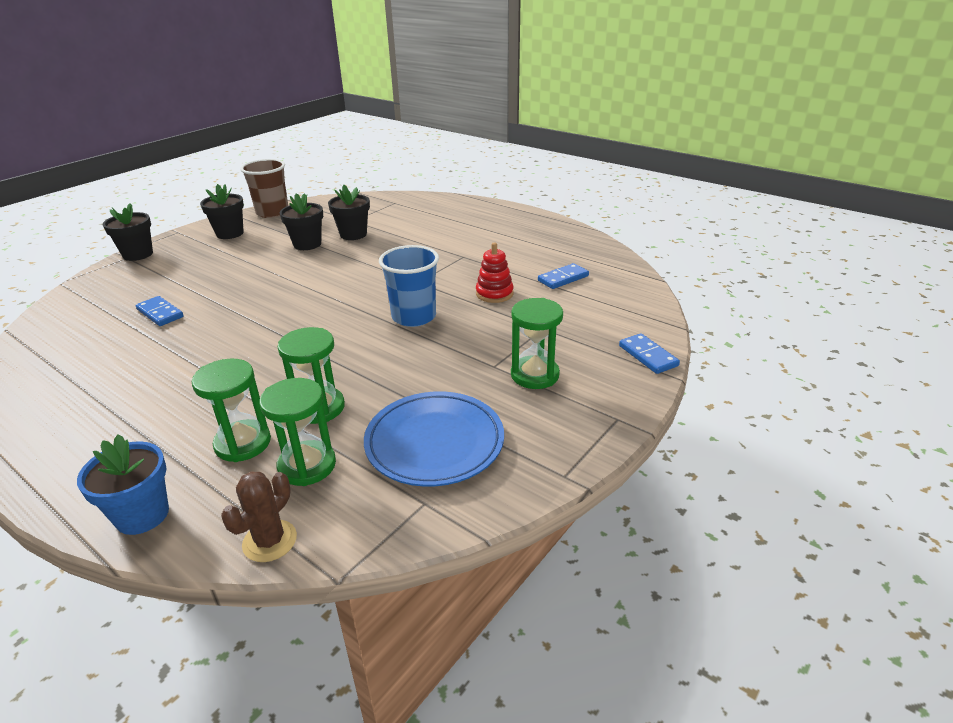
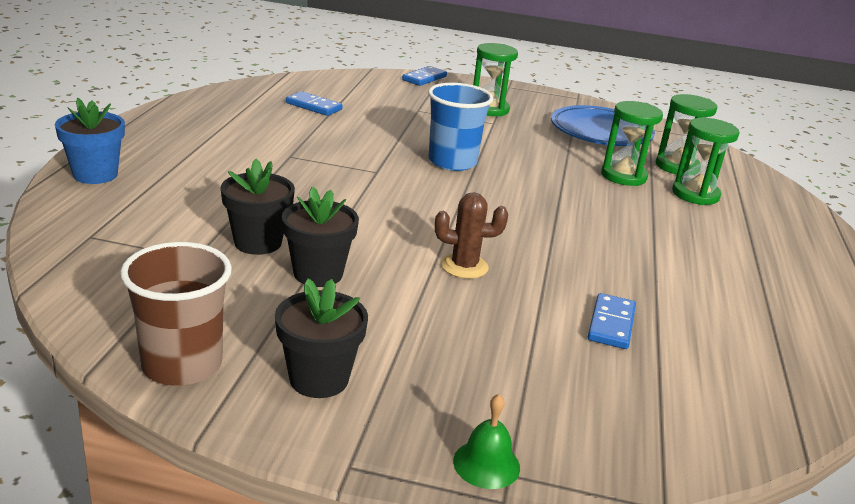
camera: 120 degrees left, 5 degrees down
(138, 254) = (486, 464): black flower pot -> green bell
(142, 515) = (792, 208): blue flower pot -> blue flower pot (95, 174)
(270, 541) = (737, 163): brown cactus -> brown cactus (464, 266)
(494, 294) = (372, 132): red stacking toy -> none

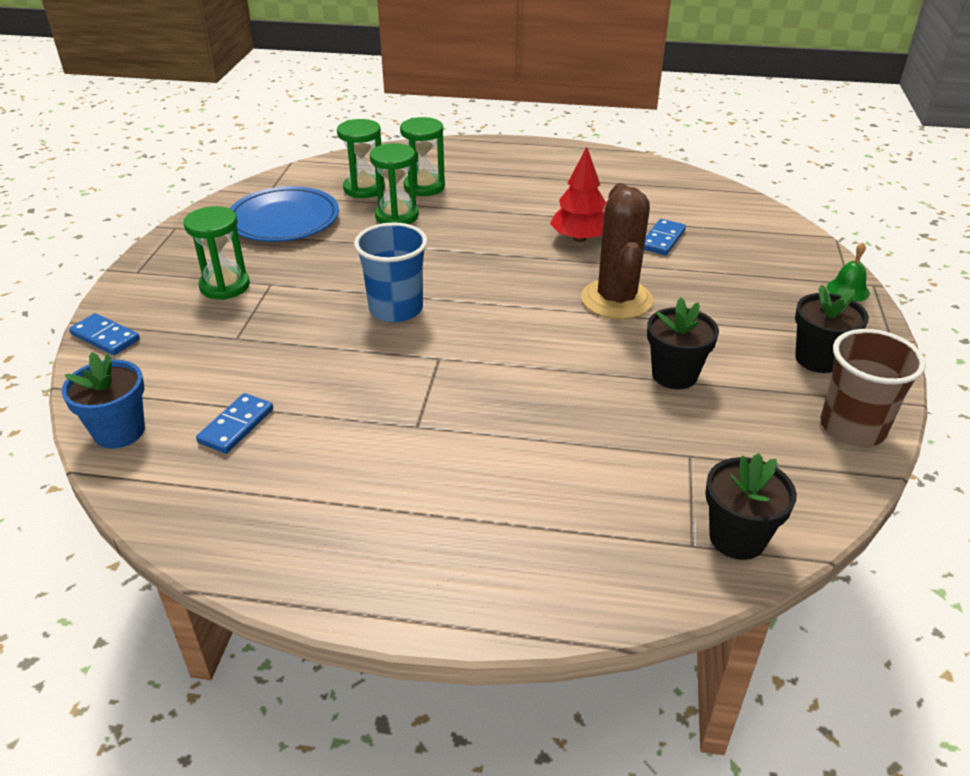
camera: 90 degrees left, 10 degrees up
(95, 174) = (538, 590): blue flower pot -> blue flower pot (119, 432)
(258, 242) = (639, 418): black flower pot -> black flower pot (737, 538)
(464, 266) = (616, 299): brown cactus -> brown cactus, size x1.74
(600, 266) = (579, 238): none -> red tree
(611, 324) = (662, 239): blue domino -> blue domino turned 75 degrees counterclockwise

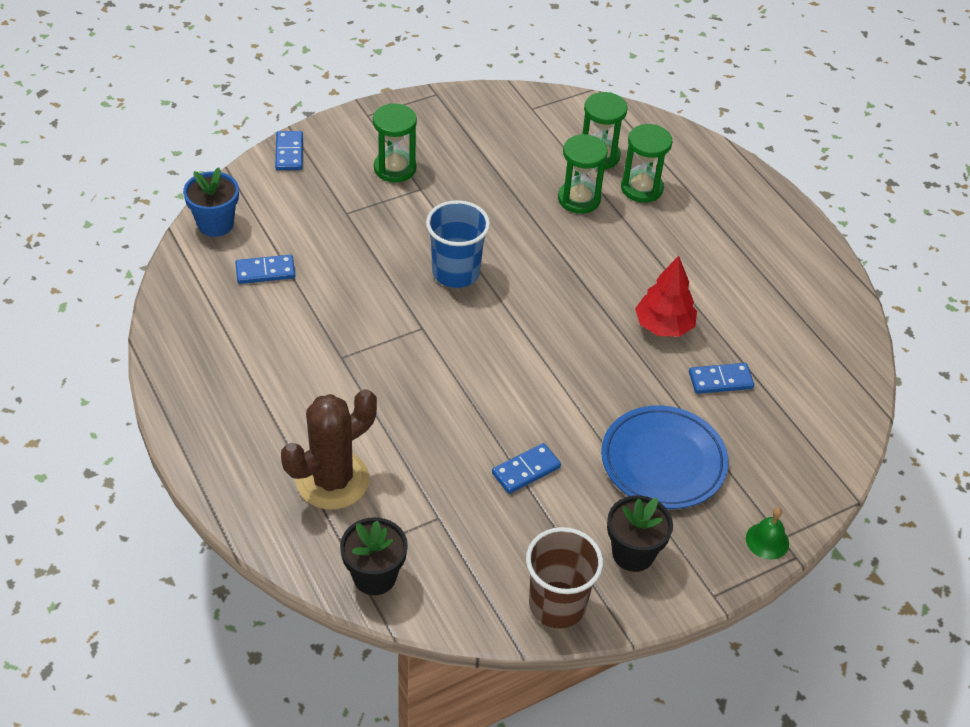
camera: 50 degrees right, 10 degrees up
(284, 220) = (505, 142): blue plate -> blue plate (663, 461)
(616, 299) = (594, 391): brown cactus -> brown cactus (332, 480)
(674, 375) = (526, 470): black flower pot -> blue domino

